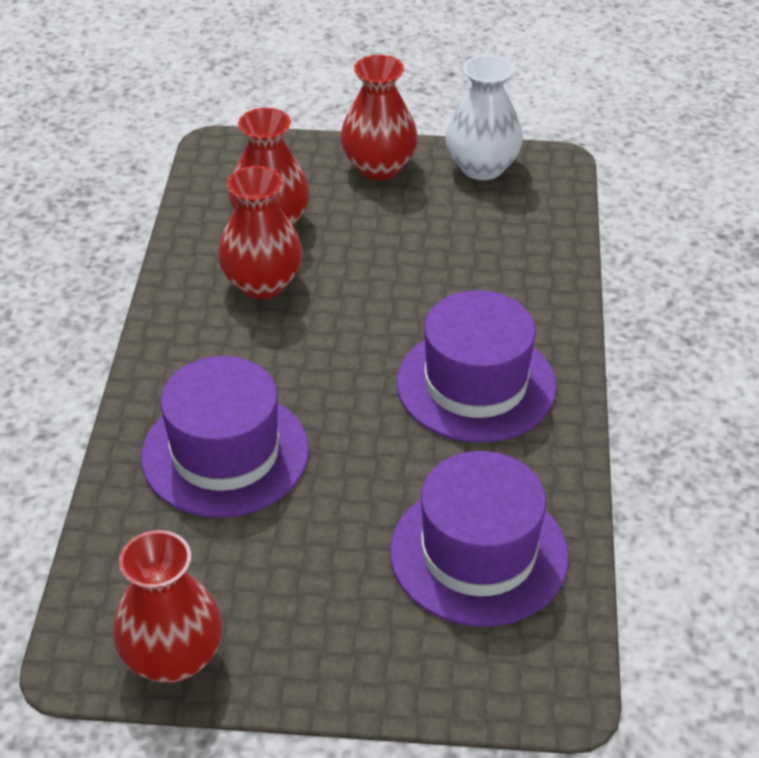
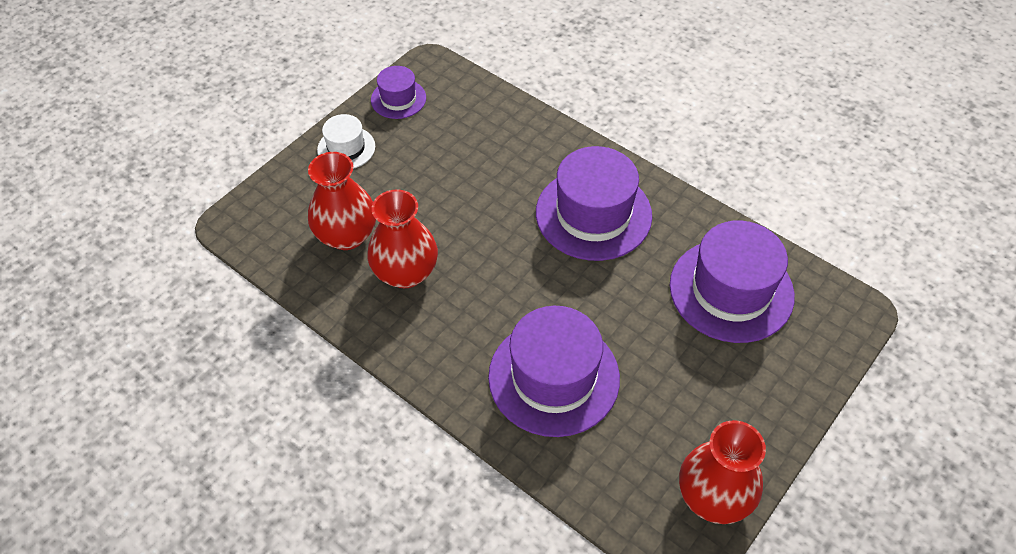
camera: 55 degrees left, 10 degrees up
(379, 167) = (346, 148): red vase -> white hat
(482, 167) = (398, 99): white vase -> purple hat

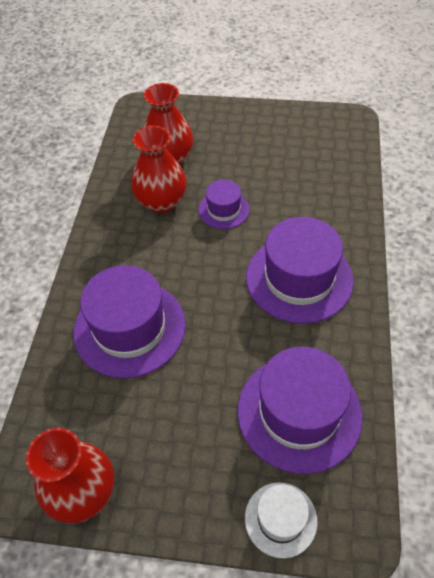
camera: 60 degrees right, 0 degrees up
(346, 148) = (239, 120): white hat -> white hat (280, 519)
(398, 99) = (305, 121): purple hat -> purple hat (223, 210)

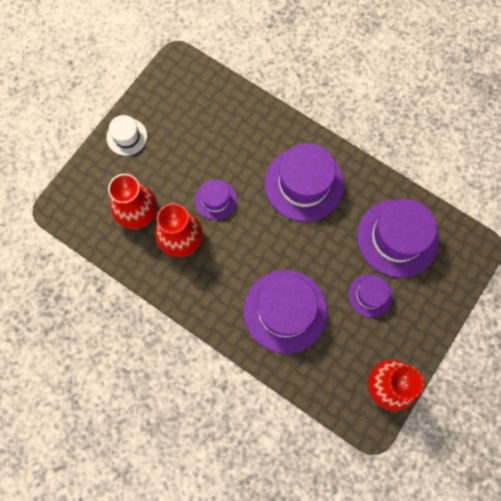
camera: 65 degrees left, 20 degrees up
(199, 413) = (370, 295): none -> purple hat
(280, 519) = (453, 282): white hat -> white hat (127, 136)

